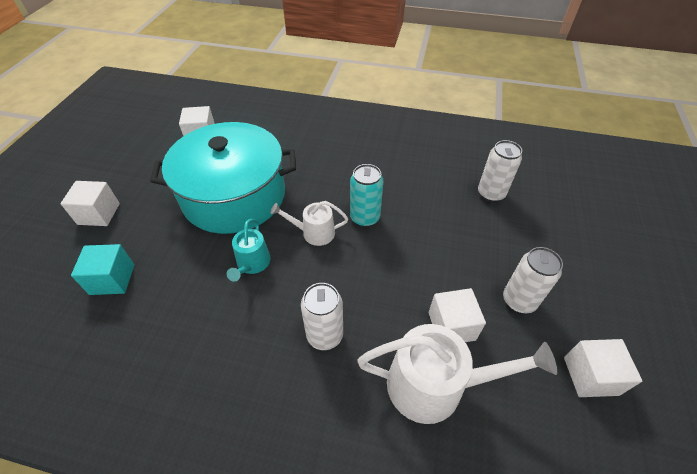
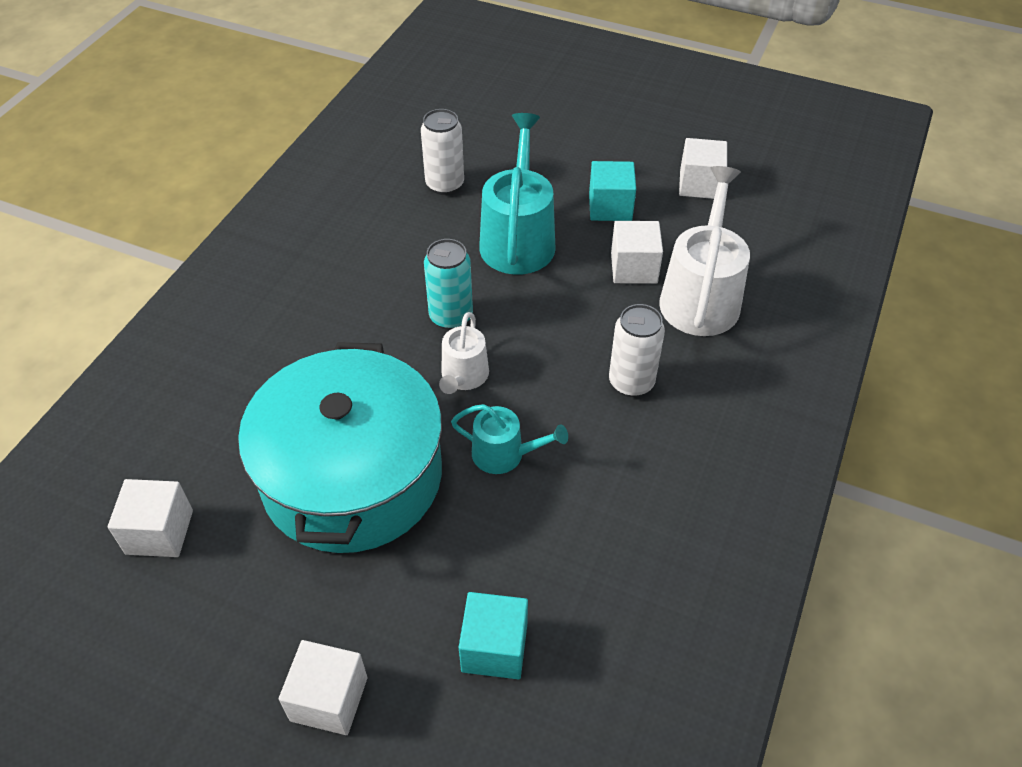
camera: 80 degrees left, 0 degrees up
(453, 243) = (518, 239): none -> turquoise watering can
(519, 301) = (610, 207): white can -> turquoise cube

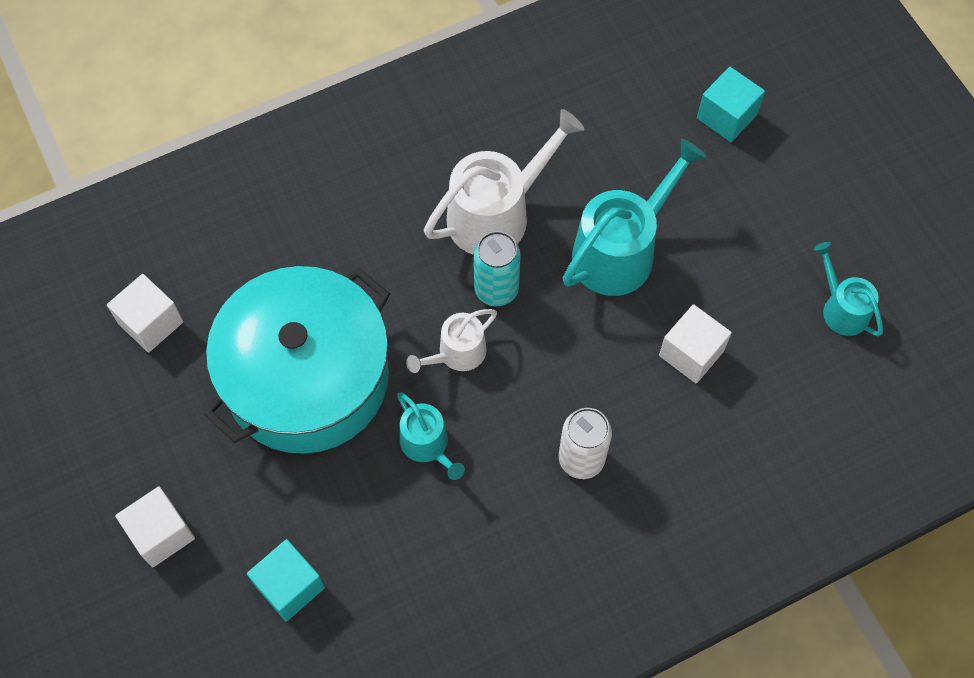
camera: 40 degrees right, 15 degrees up
(445, 185) = (610, 147): white can -> none
(610, 207) = (733, 274): turquoise cube -> turquoise cube (726, 116)
(699, 184) = (841, 309): white cube -> turquoise watering can
(701, 297) = (720, 424): white watering can -> white watering can (496, 214)

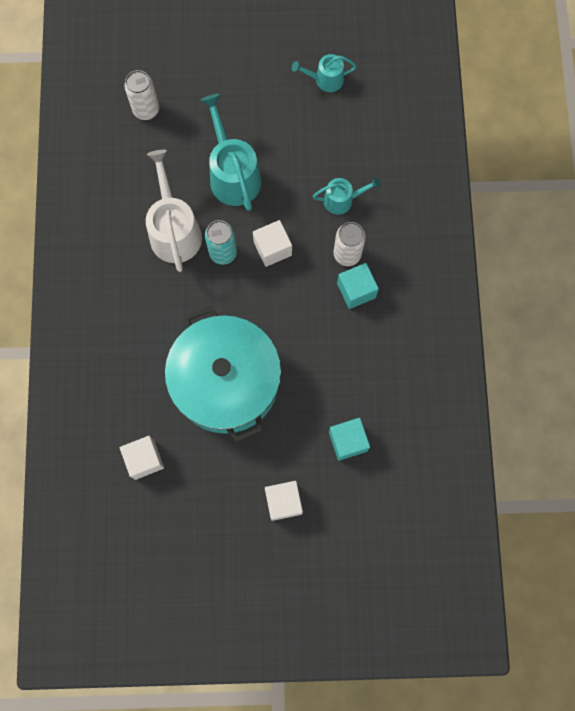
camera: 65 degrees left, 10 degrees up
(427, 445) = (300, 332): turquoise watering can -> turquoise watering can (342, 200)
(457, 353) = (252, 292): white watering can -> none
(654, 101) = (146, 110): none -> white can
(691, 353) = (313, 168): white cube -> white cube (272, 248)
(726, 116) = (177, 77): turquoise cube -> turquoise cube (356, 290)

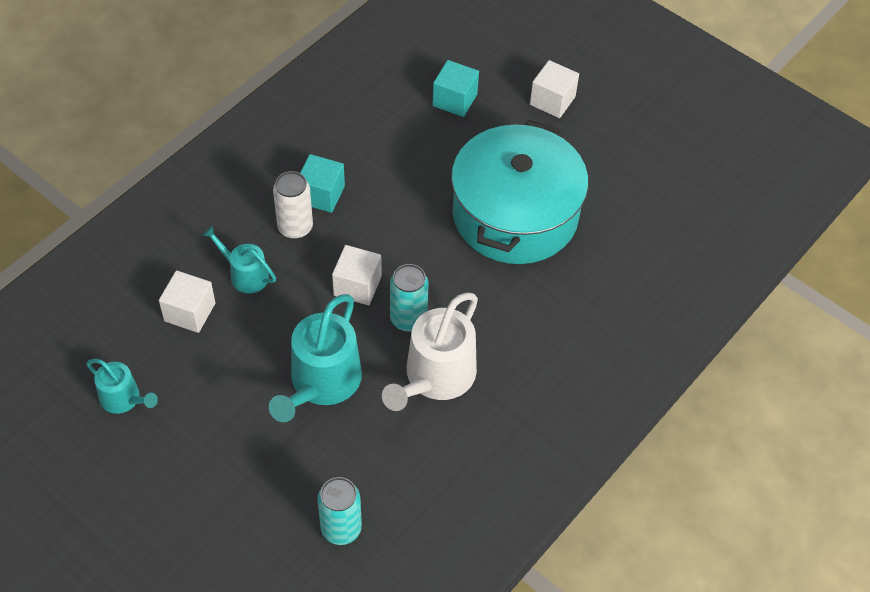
camera: 140 degrees left, 20 degrees down
(144, 459) = (647, 212): white cube -> white cube (190, 312)
(146, 110) = (341, 529): white can -> turquoise can

